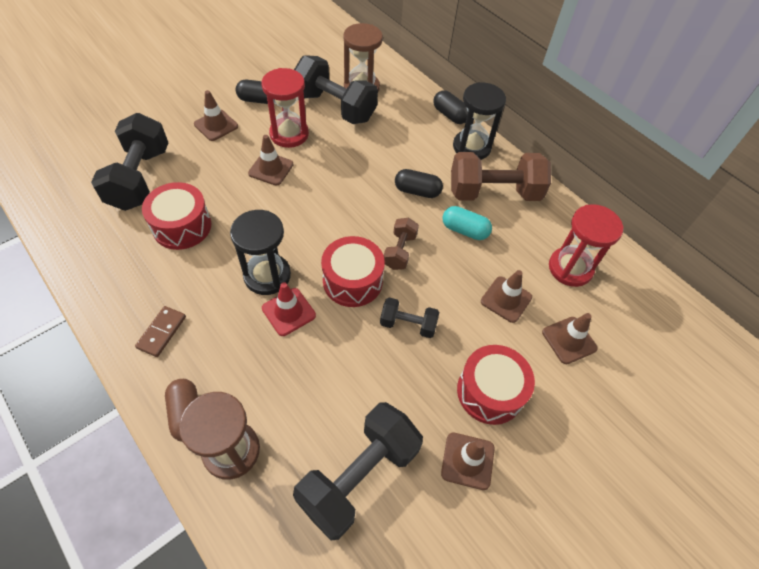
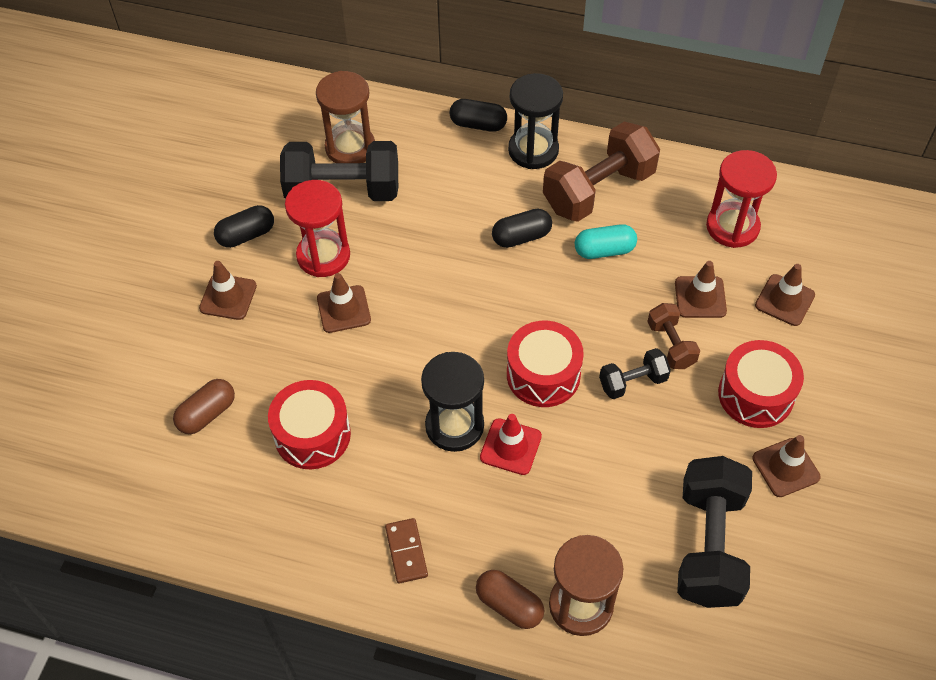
camera: 30 degrees left, 0 degrees up
(140, 178) = (207, 414): black dumbbell -> brown capsule
(399, 251) = (561, 314): brown dumbbell -> brown dumbbell (671, 345)

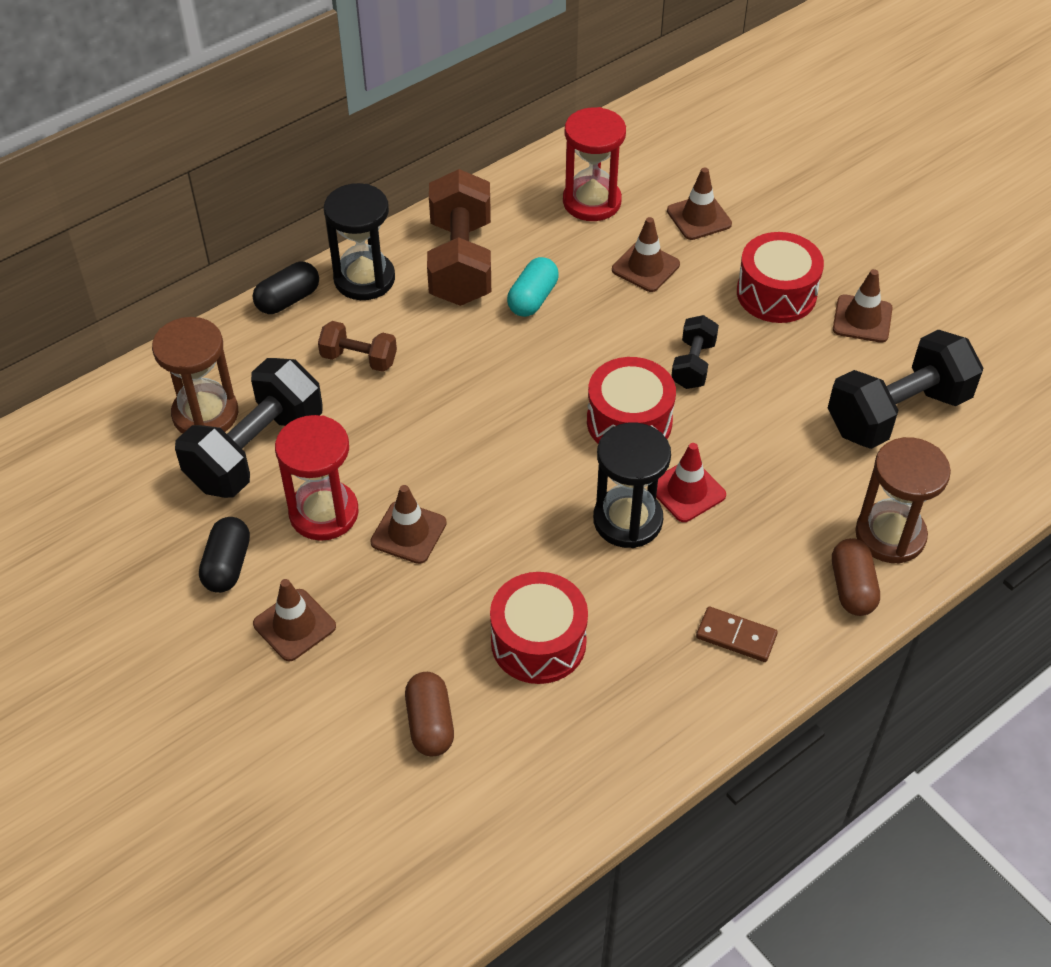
camera: 55 degrees left, 5 degrees down
(509, 605) = (852, 587): brown capsule -> brown capsule turned 75 degrees counterclockwise
(521, 237) = (458, 347): black capsule -> none
(671, 345) = (677, 316): brown dumbbell -> brown dumbbell (359, 359)
(709, 545) = (897, 413): black dumbbell -> black dumbbell turned 75 degrees counterclockwise

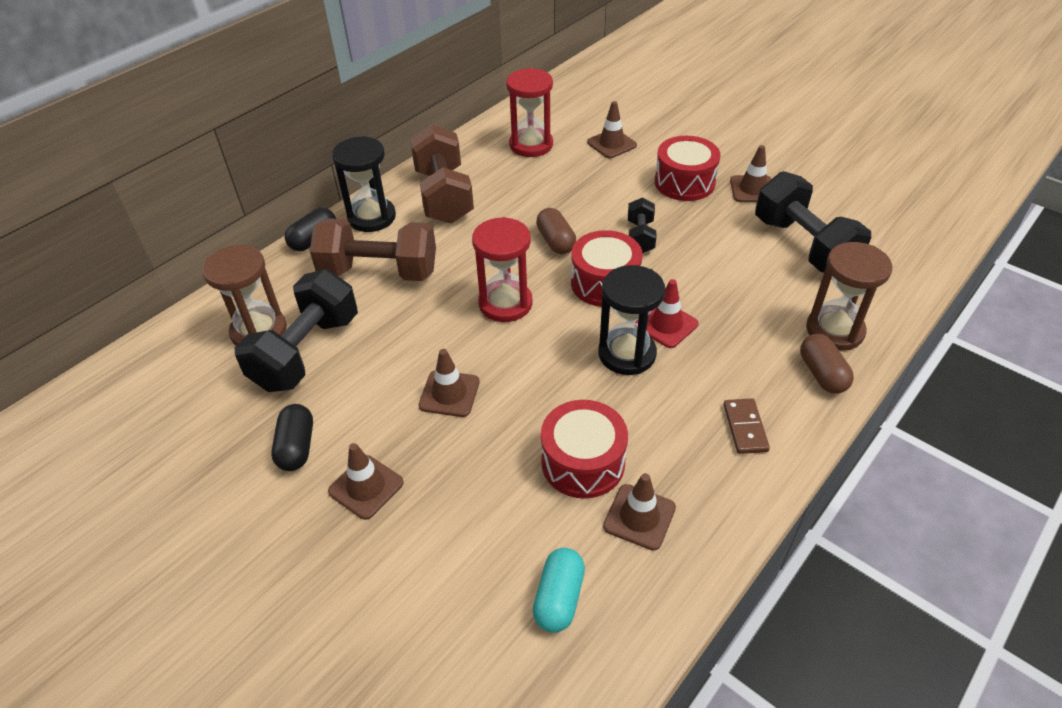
camera: 10 degrees left, 5 degrees down
(324, 513) = (374, 390): red hourglass -> red hourglass (505, 303)
(359, 359) = (379, 272): brown dumbbell -> brown dumbbell, size x1.93
(430, 724) = (507, 551): brown capsule -> brown capsule (556, 241)
(532, 298) = (505, 211): turquoise capsule -> turquoise capsule (559, 598)
(645, 267) = (583, 179): brown traffic cone -> brown traffic cone (639, 517)
(736, 636) = (745, 428): brown domino -> brown domino turned 75 degrees clockwise
(897, 413) = (803, 245): black dumbbell -> black dumbbell turned 75 degrees counterclockwise

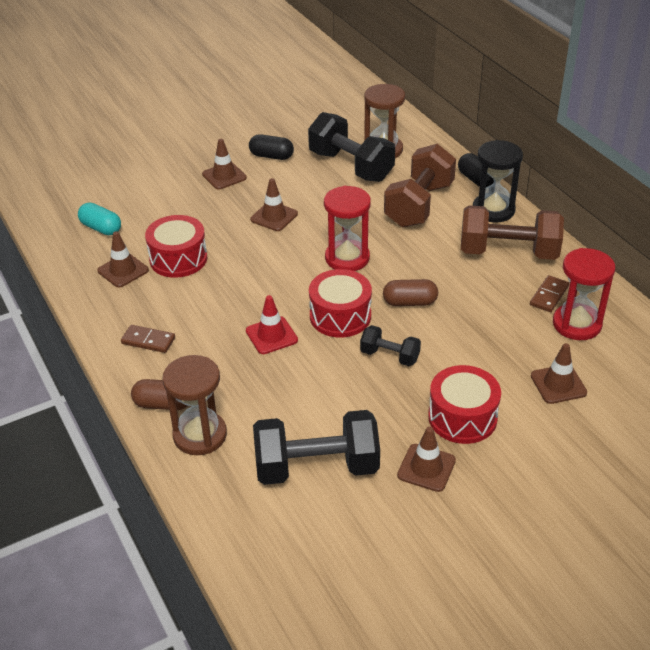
camera: 110 degrees right, 5 degrees down
(499, 164) = (549, 295): none -> brown domino
(627, 354) = (255, 305): black hourglass -> none

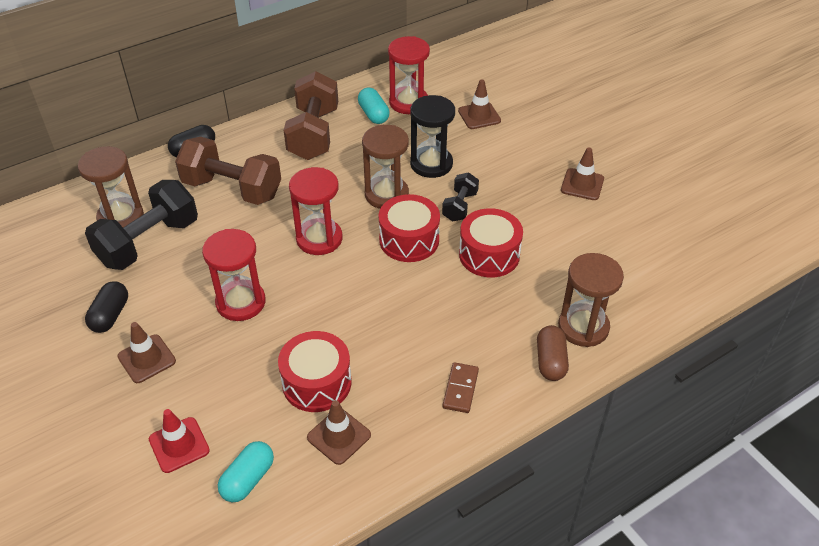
camera: 95 degrees left, 5 degrees up
(271, 335) = (441, 288): red traffic cone -> red traffic cone (179, 445)
(274, 217) = (241, 302): brown traffic cone -> red hourglass
(316, 467) = (599, 246): black dumbbell -> none
(410, 302) = (386, 194): brown capsule -> brown hourglass
(462, 417) = (525, 165): red drum -> red drum (489, 255)
(493, 210) = (247, 140): black hourglass -> black hourglass (431, 164)
(549, 295) = (373, 114): brown domino -> turquoise capsule

